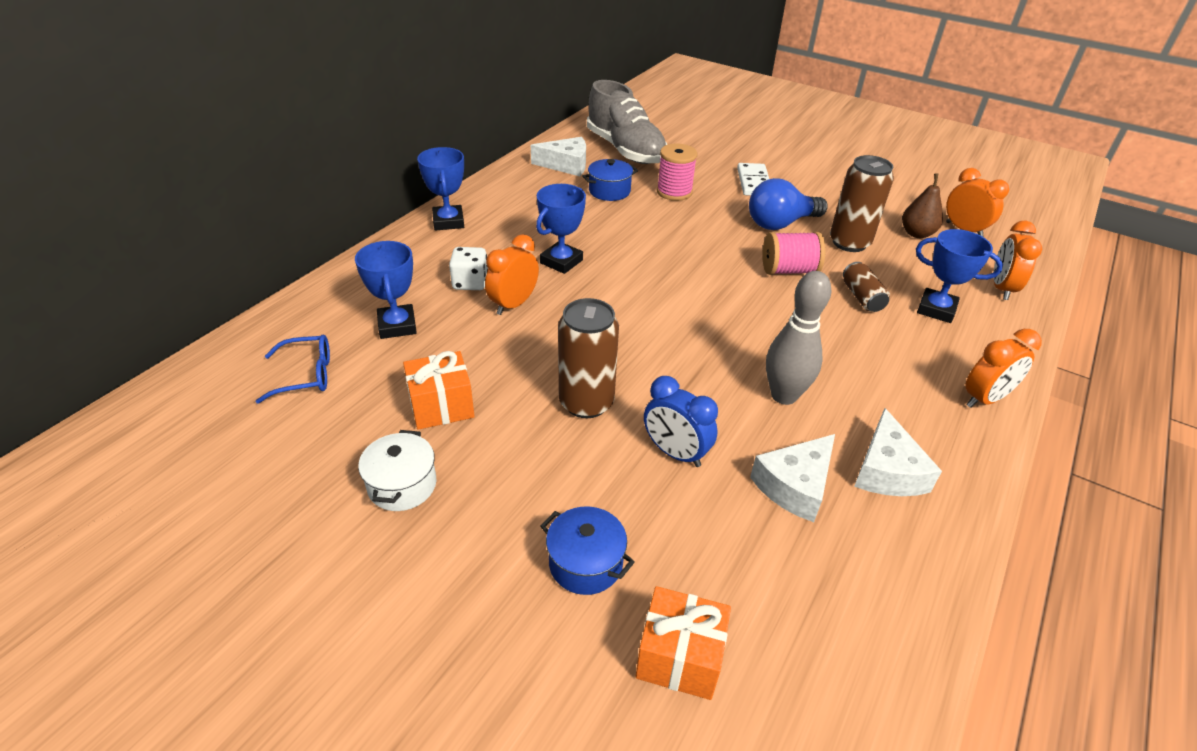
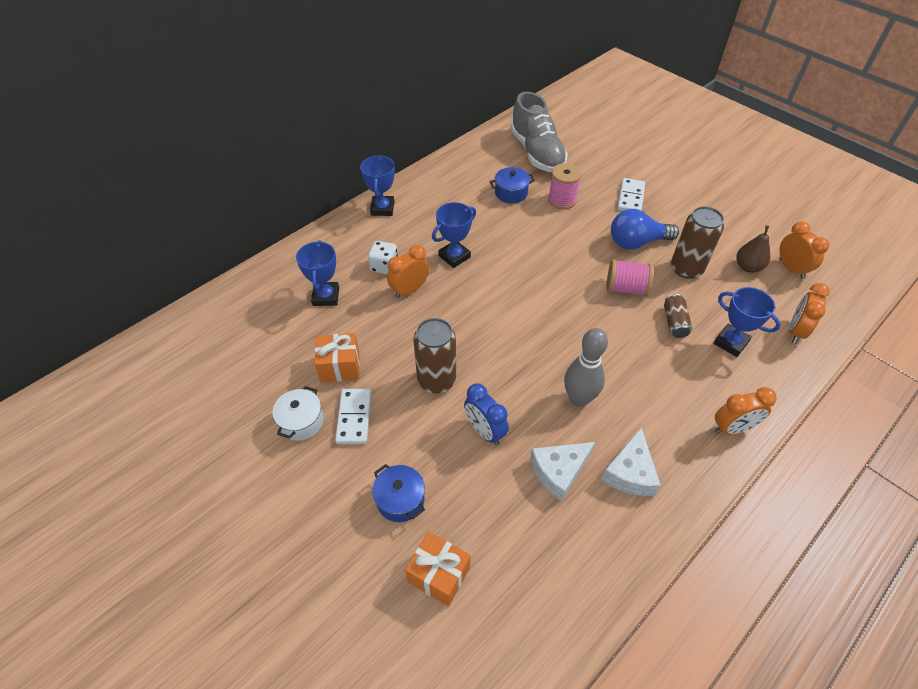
camera: 15 degrees right, 10 degrees up
(306, 375) = (259, 328): blue glasses -> none
(482, 466) = (354, 417): none -> white domino
(566, 165) = (485, 163): white cheese -> none

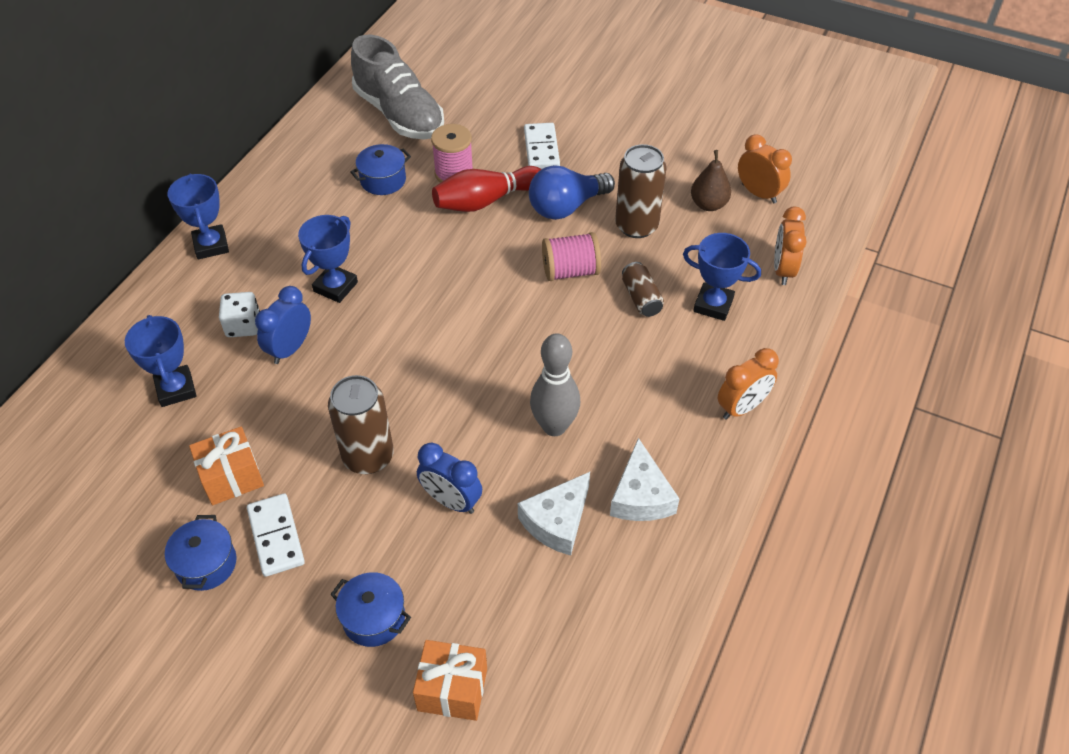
camera: 20 degrees left, 0 degrees up
(301, 422) = (206, 564): white pot -> blue pot
(409, 290) = (290, 348): orange clock -> blue clock
(578, 224) = (485, 201): none -> red bowling pin

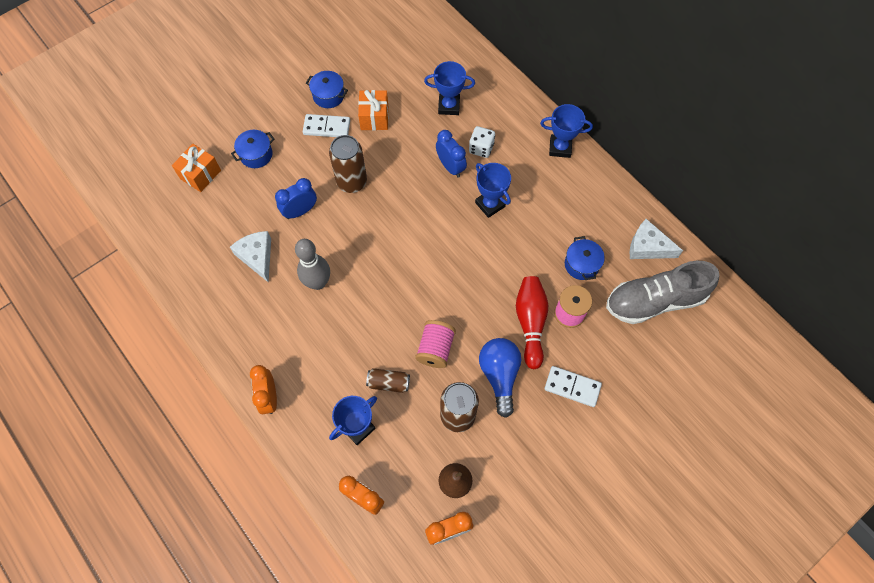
camera: 115 degrees right, 15 degrees up
(641, 496) = (246, 306): white cheese -> white cheese (647, 247)

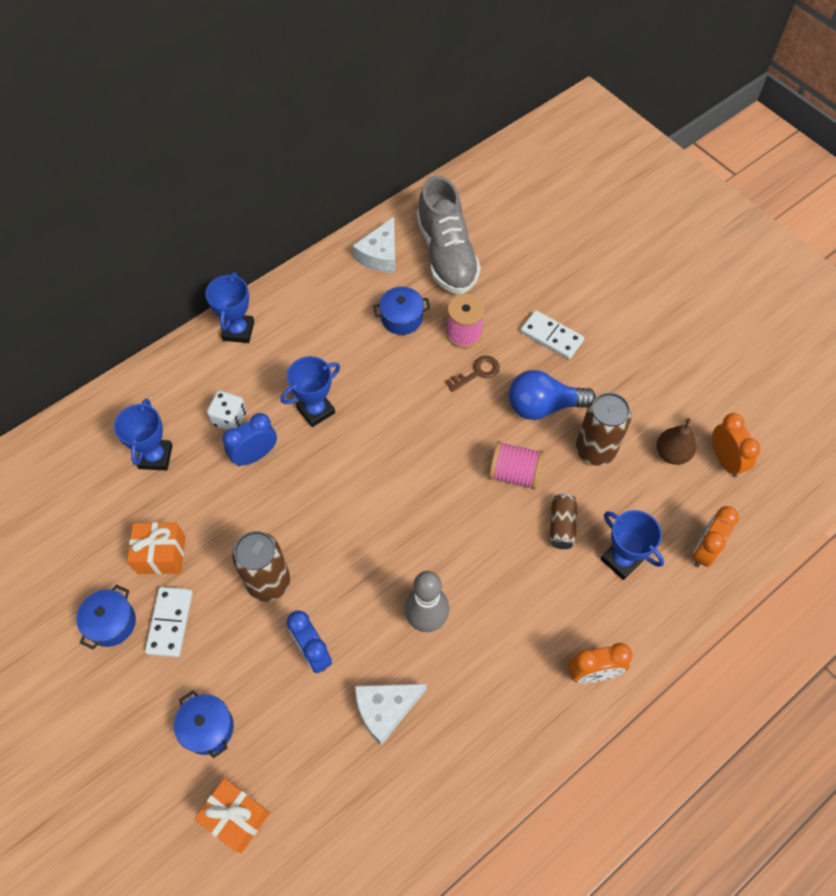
camera: 90 degrees left, 5 degrees down
(530, 323) = (477, 373): red bowling pin -> brown key
(572, 387) = (551, 336): white domino -> white domino turned 75 degrees counterclockwise

